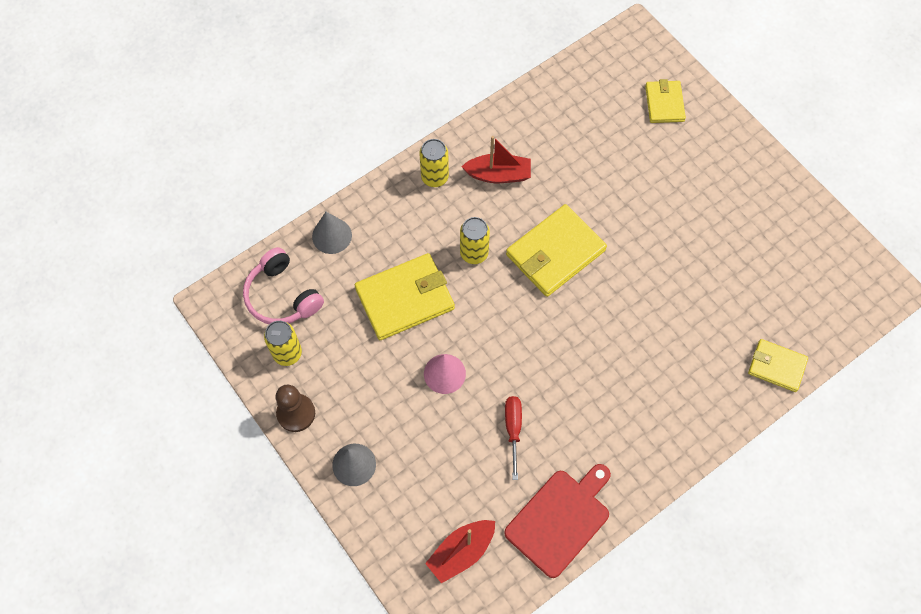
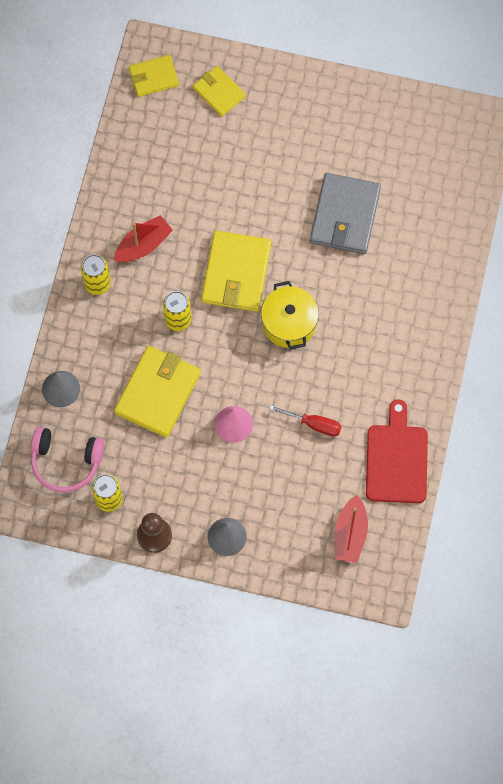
camera: 40 degrees left, 5 degrees up
(513, 429) = (314, 424): red screwdriver -> red screwdriver turned 150 degrees clockwise
(565, 327) = (289, 323): none -> yellow pot
(690, 275) = (345, 216): none -> grey wallet
(776, 366) = (455, 238): yellow wallet -> yellow wallet (153, 77)

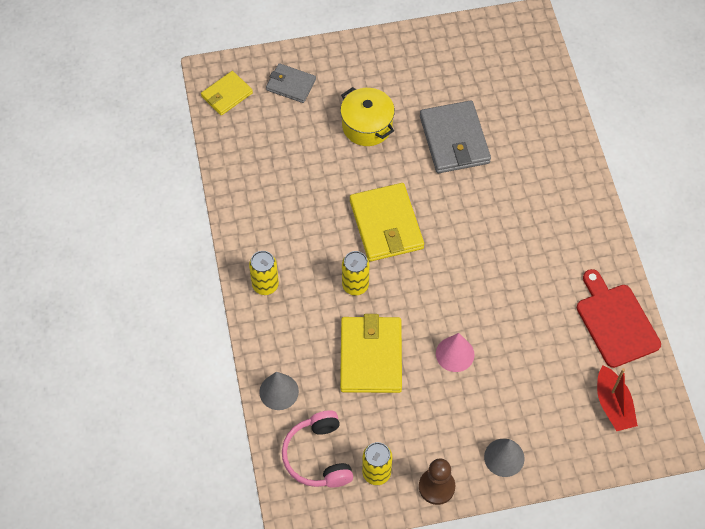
camera: 25 degrees left, 10 degrees down
(66, 462) = (318, 456): pink headphones -> pink headphones turned 90 degrees clockwise
(143, 245) = (290, 235): red boat -> none
(219, 92) = (291, 85): yellow wallet -> grey wallet
(289, 323) = (456, 247): yellow pot -> yellow pot (367, 126)
(314, 424) = (526, 323): red screwdriver -> none

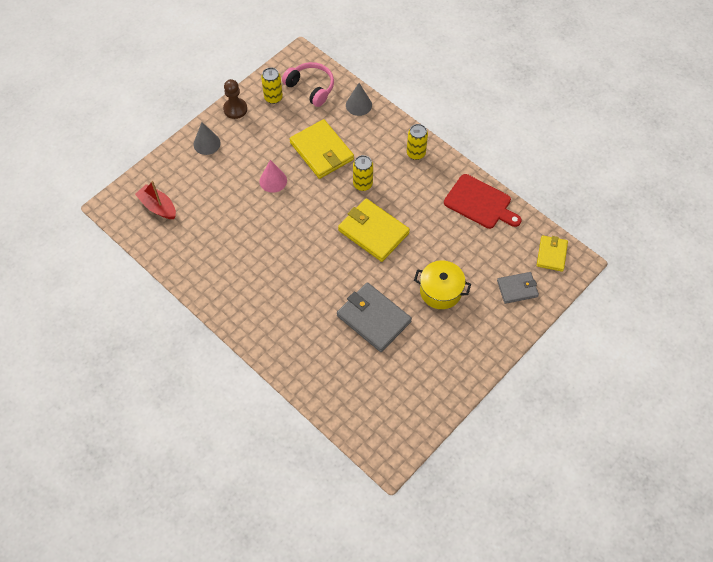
camera: 145 degrees right, 0 degrees up
(615, 322) = (184, 257): red cutting board -> red cutting board (480, 203)

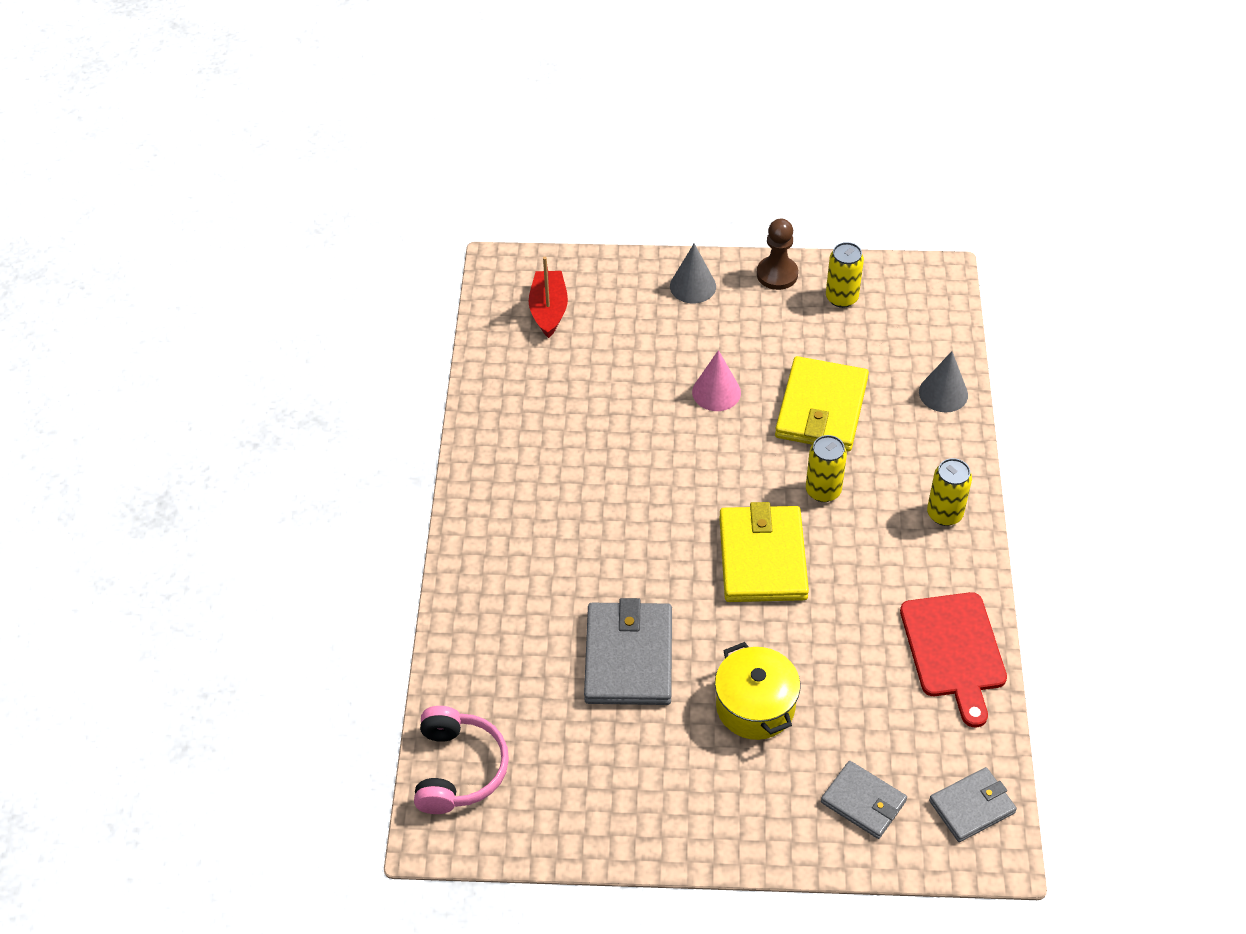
camera: 50 degrees right, 10 degrees down
(311, 87) = (906, 323): pink headphones -> pink headphones (459, 769)
(551, 254) = (972, 806): yellow wallet -> grey wallet

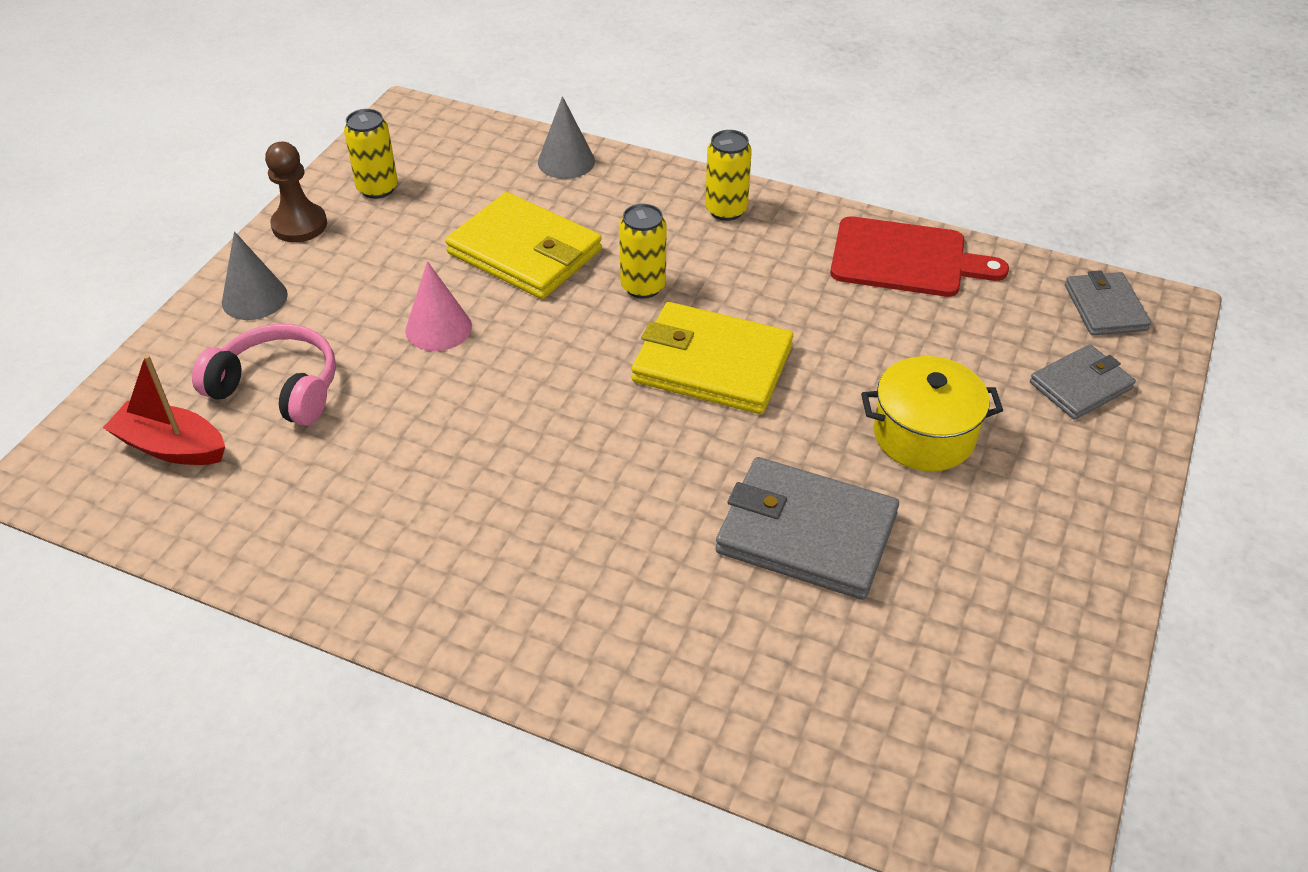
camera: 70 degrees left, 5 degrees down
(459, 769) = (926, 787): pink headphones -> pink headphones (278, 388)

